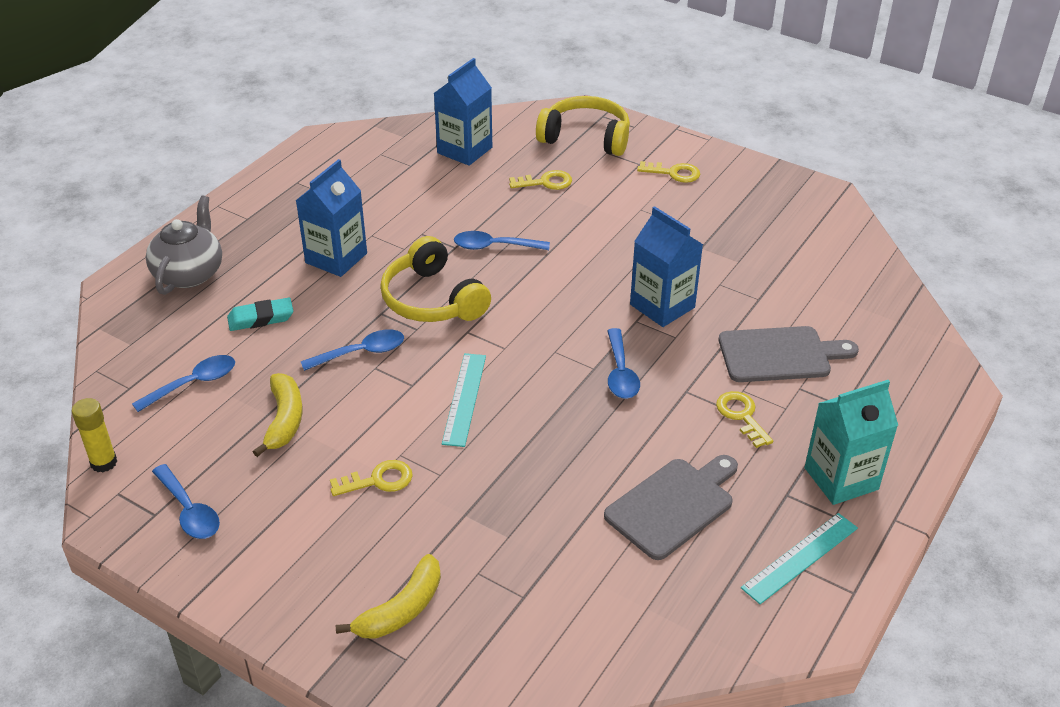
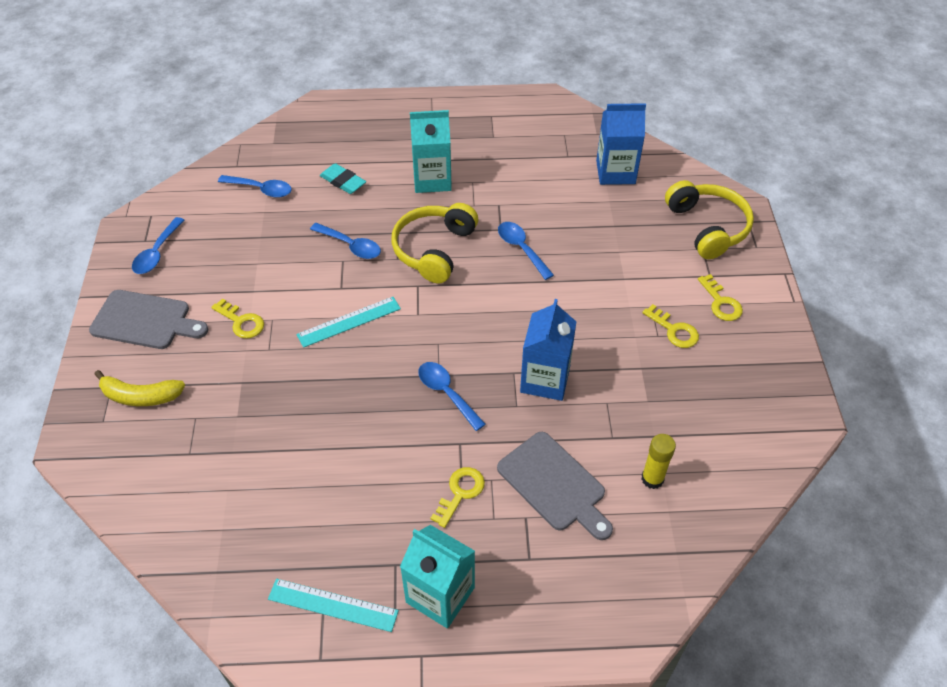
camera: 55 degrees right, 10 degrees up
(104, 463) = (170, 195): yellow glue stick -> yellow glue stick (652, 479)
(189, 273) = (356, 126): grey teapot -> none
(284, 420) = (261, 247): yellow banana -> none
(336, 258) = (432, 179): blue carton -> turquoise carton
(546, 182) = (625, 235): yellow key -> yellow key (674, 330)
(620, 373) = (446, 393): blue spoon -> blue spoon turned 90 degrees clockwise
(673, 506) = (331, 496): grey cutting board -> grey cutting board (145, 321)

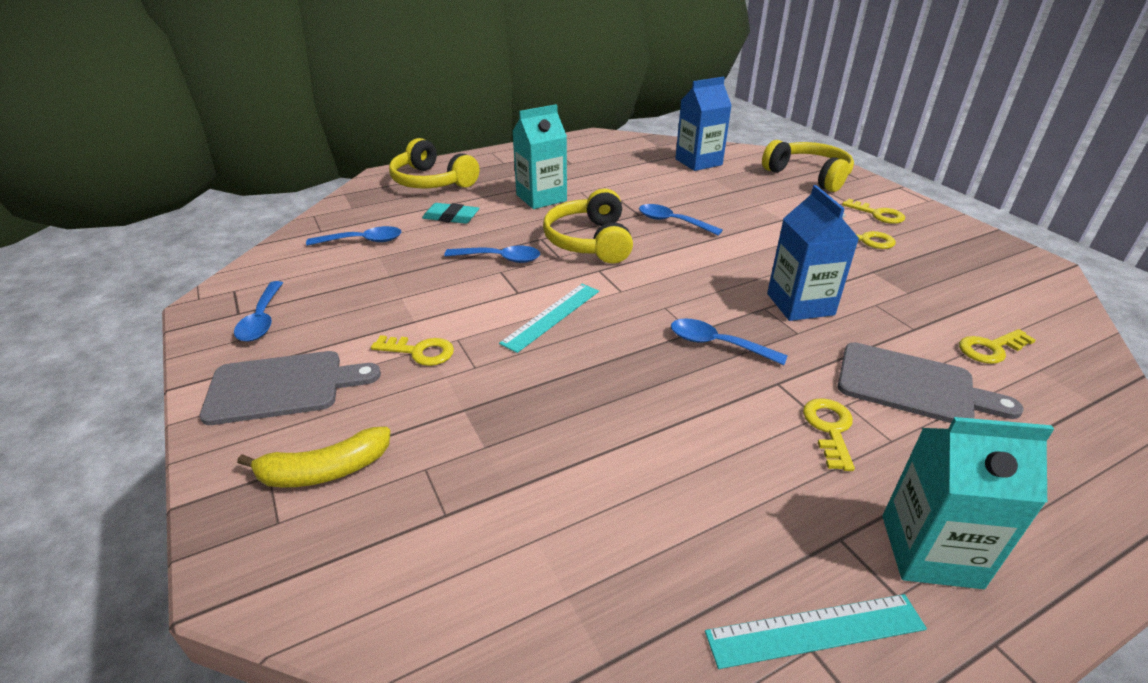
camera: 25 degrees left, 15 degrees down
(354, 127) = (432, 181): none -> yellow headphones
(652, 479) = (990, 349): yellow glue stick -> yellow key

